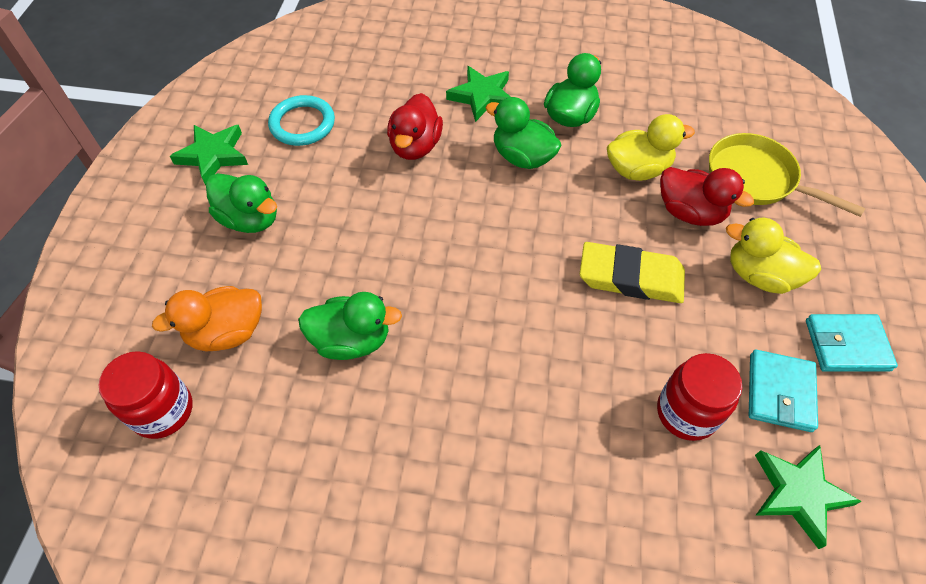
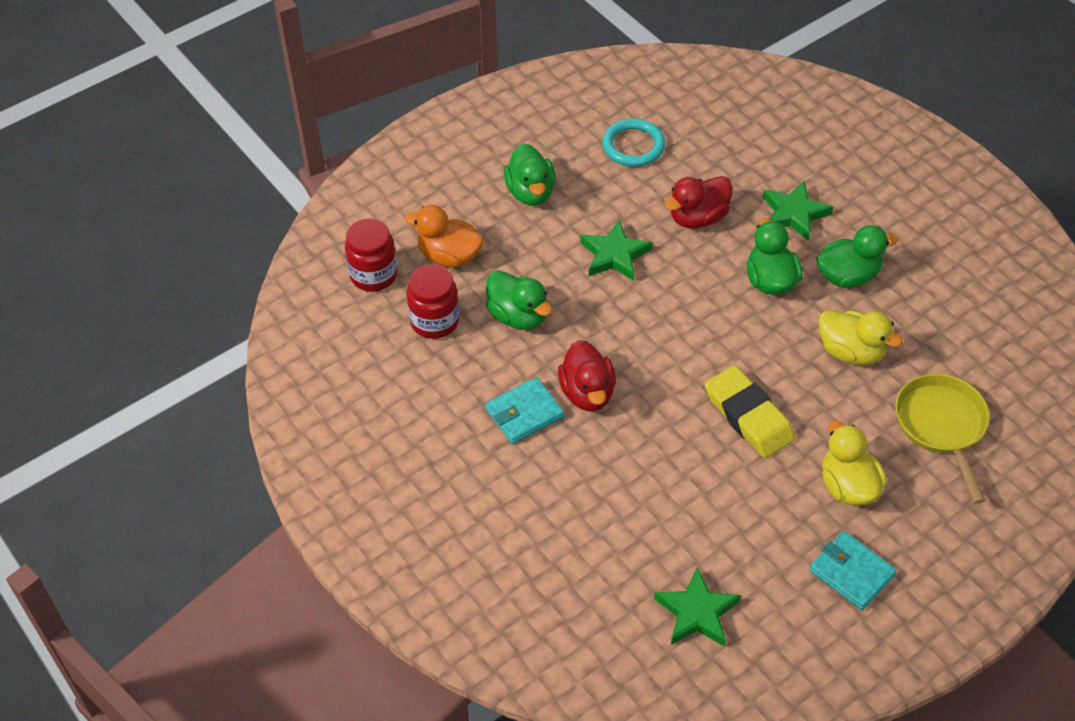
camera: 45 degrees right, 5 degrees down
(213, 155) = (549, 129): green star -> green star (614, 255)
(686, 412) = (682, 517): red jar -> red jar (435, 321)
(690, 212) = (852, 409): red duck -> red duck (587, 393)
(780, 392) = (761, 557): turquoise wallet -> turquoise wallet (524, 413)

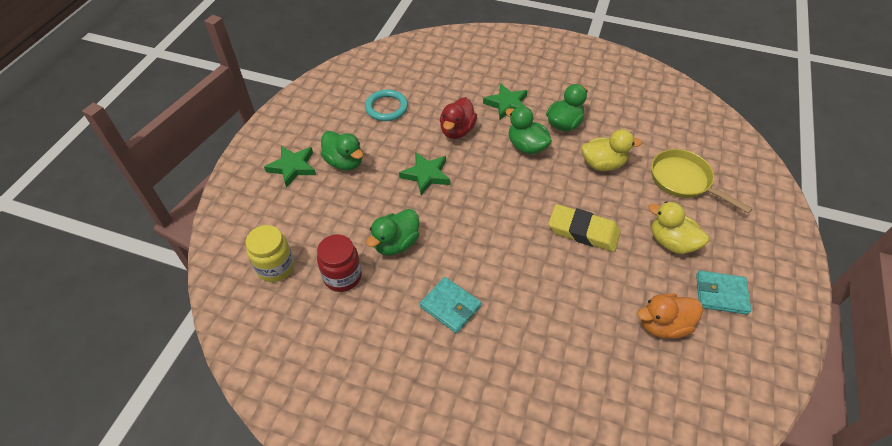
camera: 35 degrees left, 0 degrees up
(373, 275) = (275, 267): red jar -> yellow jar
(449, 256) = (320, 227): orange duck -> orange duck (663, 325)
(518, 316) = (396, 243): green duck -> green duck turned 120 degrees clockwise
(524, 413) = (450, 306): turquoise wallet -> turquoise wallet turned 75 degrees counterclockwise
(587, 393) = (479, 270): red duck -> none
(697, 612) = (665, 378): green star -> green star (292, 167)

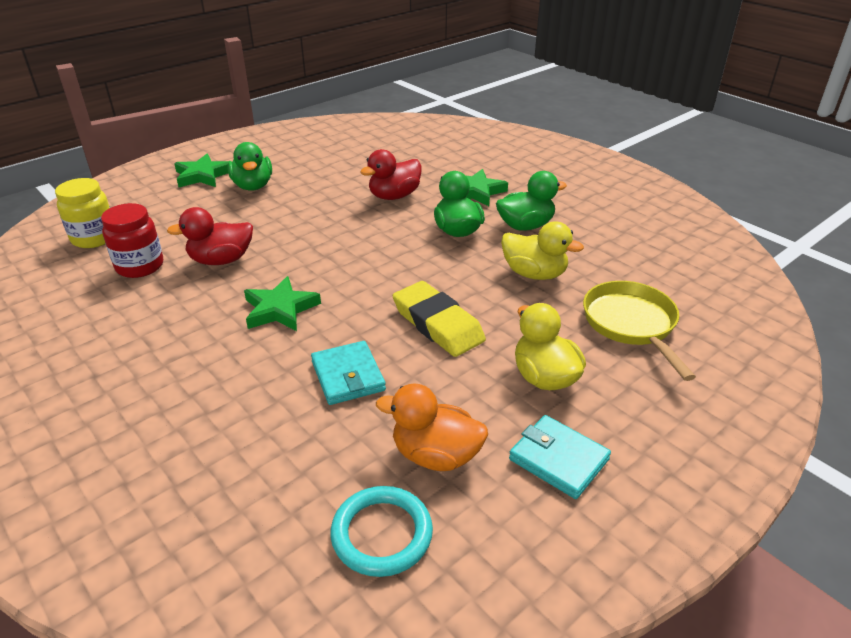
camera: 30 degrees right, 15 degrees down
(386, 108) = (343, 160): turquoise ring -> turquoise ring (382, 534)
(396, 243) = (221, 260): green duck -> red duck
(426, 175) = (319, 219): green star -> green star (280, 309)
(450, 306) = (208, 330): turquoise wallet -> turquoise wallet (348, 376)

